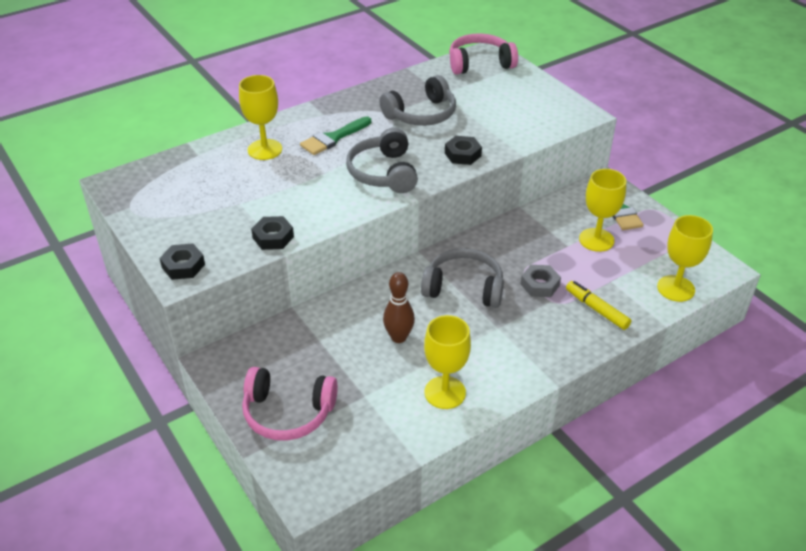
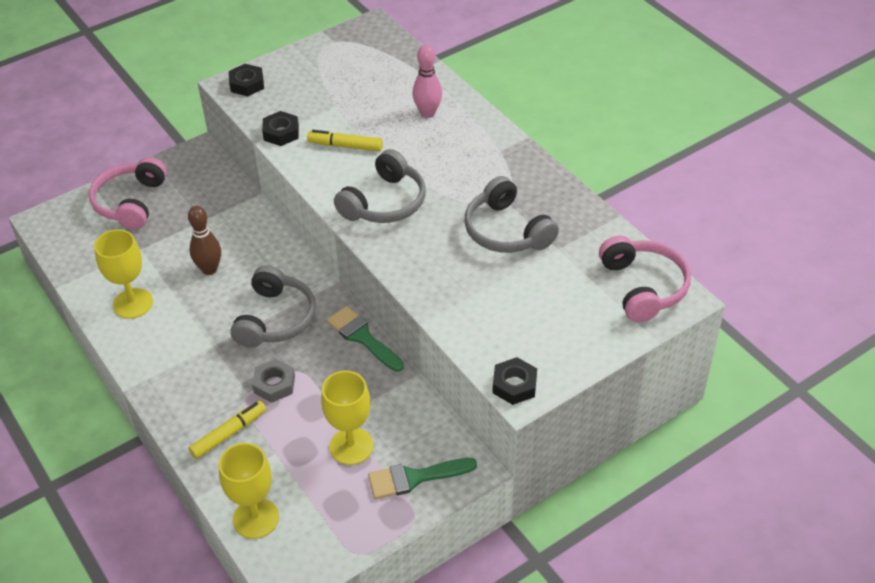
camera: 90 degrees right, 5 degrees up
(265, 149) = (428, 113): yellow goblet -> pink bowling pin
(302, 196) = (345, 146): none -> yellow marker
(333, 138) = (451, 160): green brush -> green brush (362, 337)
(383, 173) = (385, 202): grey headphones -> grey headphones turned 135 degrees clockwise
(462, 154) = (421, 267): black nut -> black nut (514, 385)

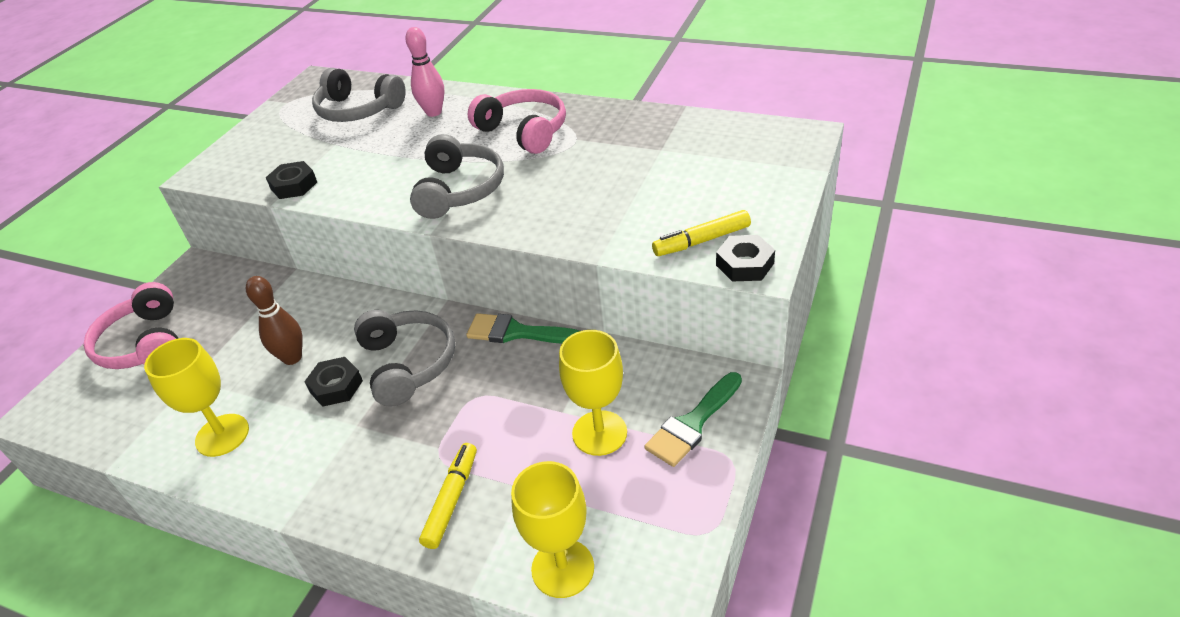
camera: 30 degrees left, 5 degrees down
(247, 84) = (220, 166): black nut -> black nut (336, 386)
(274, 384) = (461, 423): grey nut -> none
(345, 146) = (374, 167): yellow marker -> yellow marker (701, 241)
(506, 231) = (600, 158): grey headphones -> grey headphones (358, 110)
(643, 287) = (765, 141): pink headphones -> pink headphones (524, 131)

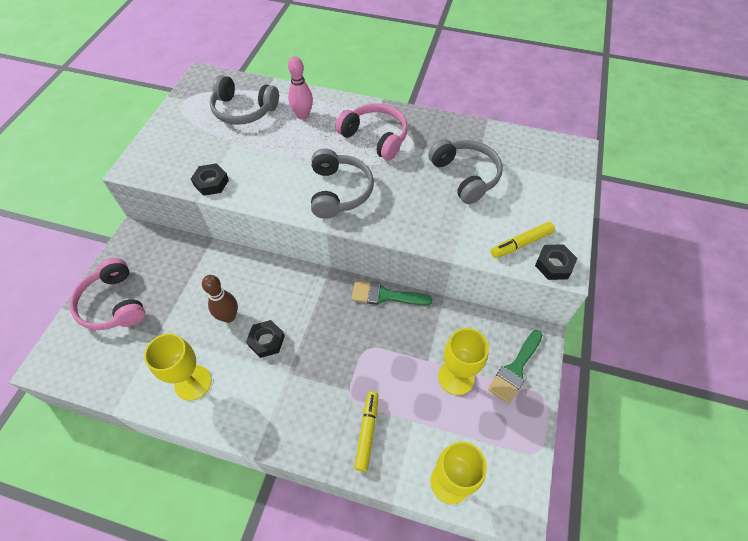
camera: 10 degrees left, 15 degrees up
(408, 364) = (314, 321): grey headphones -> grey headphones (465, 176)

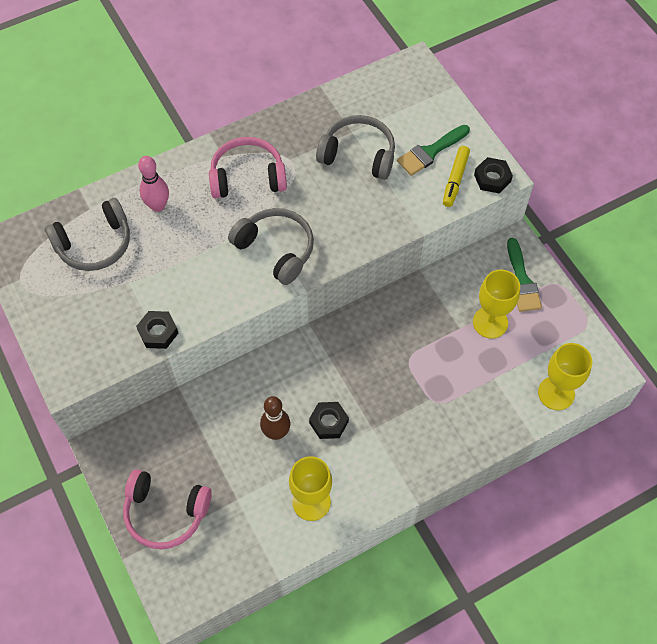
camera: 45 degrees left, 5 degrees up
(367, 432) = (472, 413): yellow marker -> none
(385, 295) = (377, 308): green brush -> green brush (430, 152)

